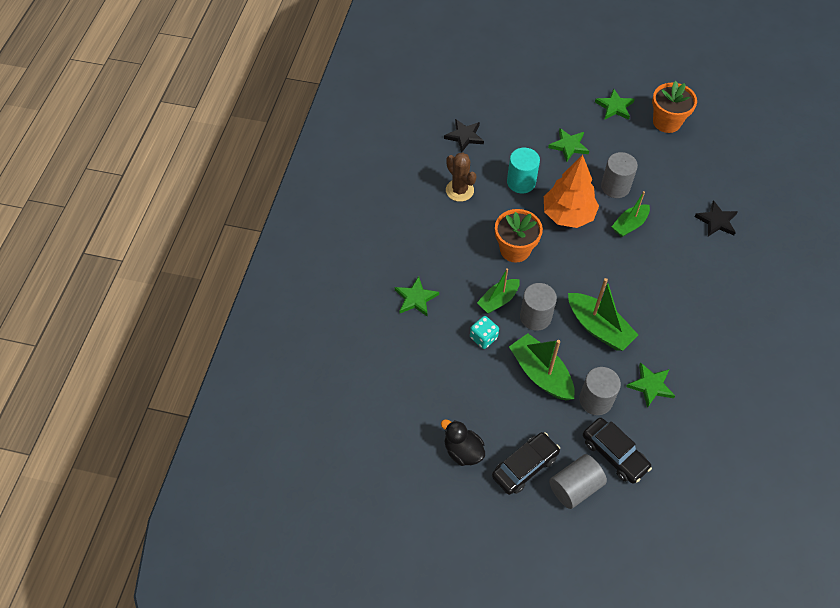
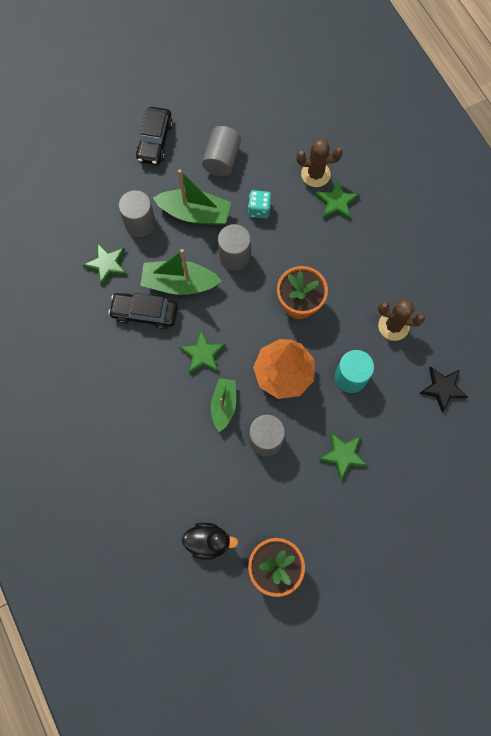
camera: 140 degrees right, 15 degrees up
(410, 332) = (315, 174): none -> brown cactus
(463, 451) = (204, 121): black duck -> black duck (208, 541)
(498, 300) = (274, 248): green boat -> none
(575, 487) = (111, 152): grey cylinder -> grey cylinder (222, 159)
(614, 107) = (339, 545): green star -> green star (202, 354)
(614, 454) = (99, 193): black car -> black car (145, 313)
(716, 221) = (150, 472): black star -> none

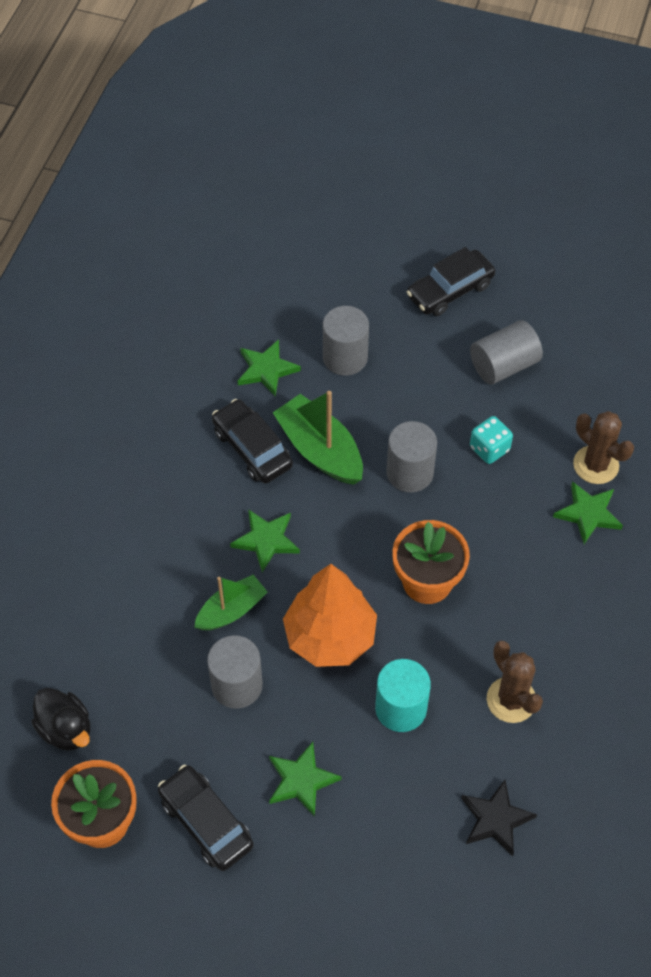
camera: 45 degrees right, 15 degrees down
(195, 213) = (413, 395): green boat -> none
(322, 518) = (206, 822): none -> black car

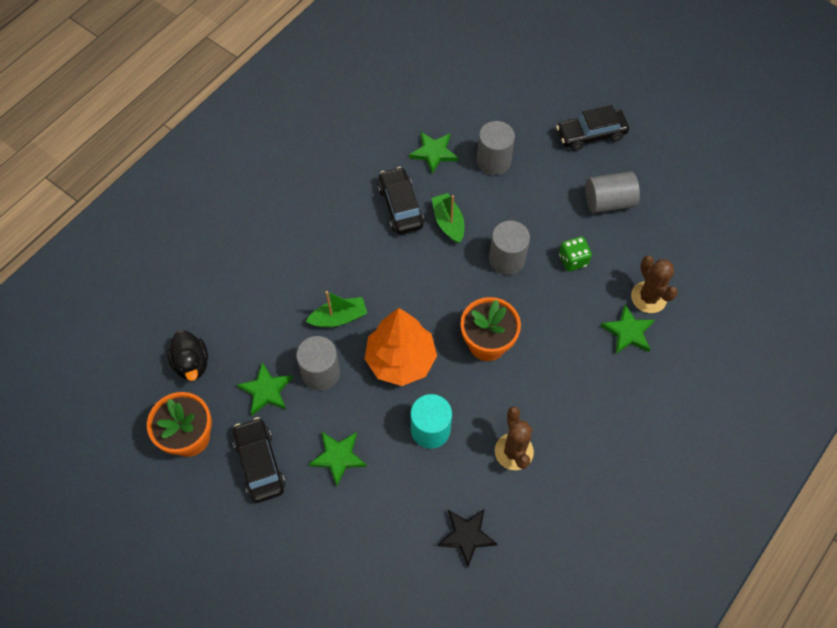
camera: 20 degrees right, 5 degrees up
(266, 540) = (383, 275): green star -> green star (266, 390)
(320, 450) = (448, 222): green boat -> green boat, size x0.65
(489, 449) = (573, 260): turquoise dice -> green dice

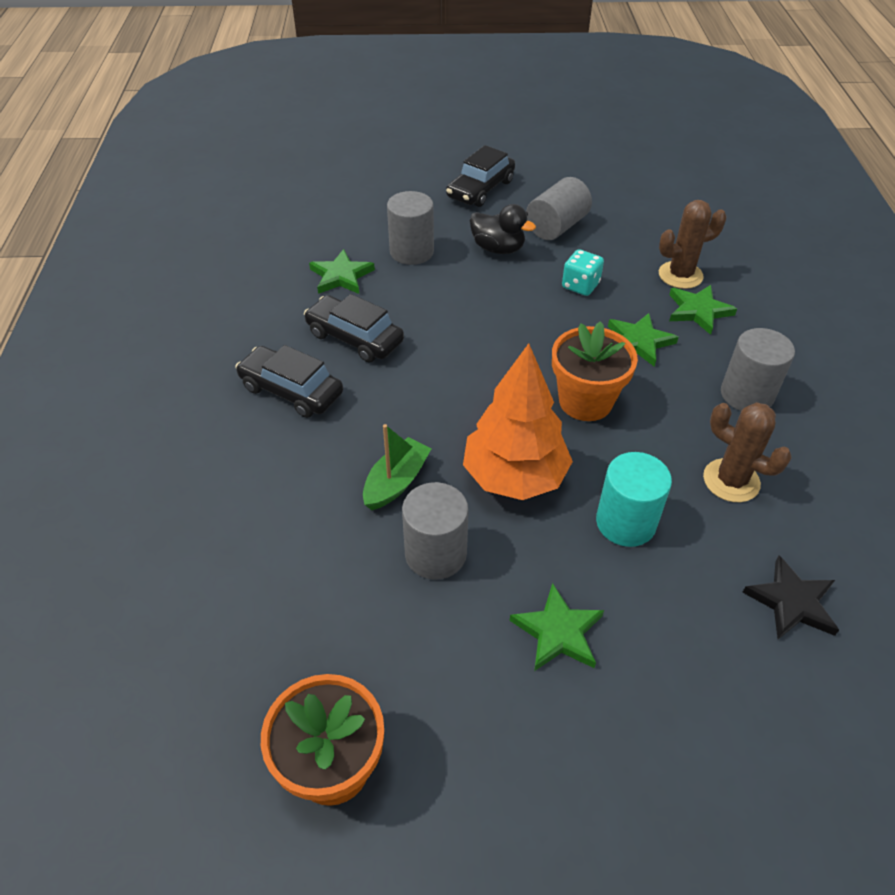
camera: 40 degrees left, 15 degrees down
(192, 363) = (245, 666): black duck -> black duck (498, 248)
(260, 463) = (467, 720): black car -> black car (291, 390)
(266, 390) = (385, 624): green star -> green star (639, 341)
(448, 222) = (423, 323): green boat -> none
(507, 259) = (518, 320): grey cylinder -> grey cylinder (746, 394)
(573, 260) = (580, 285): green dice -> turquoise dice
(648, 297) = (680, 275): brown cactus -> brown cactus turned 45 degrees counterclockwise

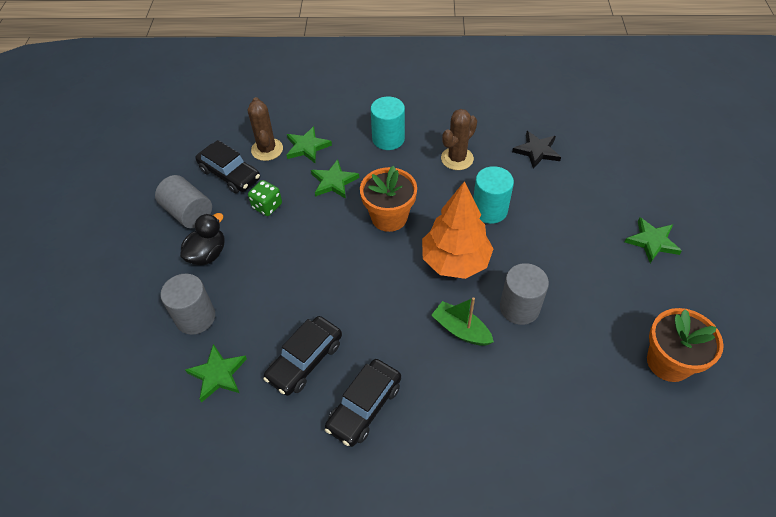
camera: 85 degrees left, 5 degrees up
(480, 189) = (114, 261): black car -> black car (230, 174)
(558, 632) = (567, 250): green star -> green star (652, 241)
(580, 285) = (267, 206): turquoise dice -> green dice
(746, 394) = (388, 139): grey cylinder -> turquoise cylinder

